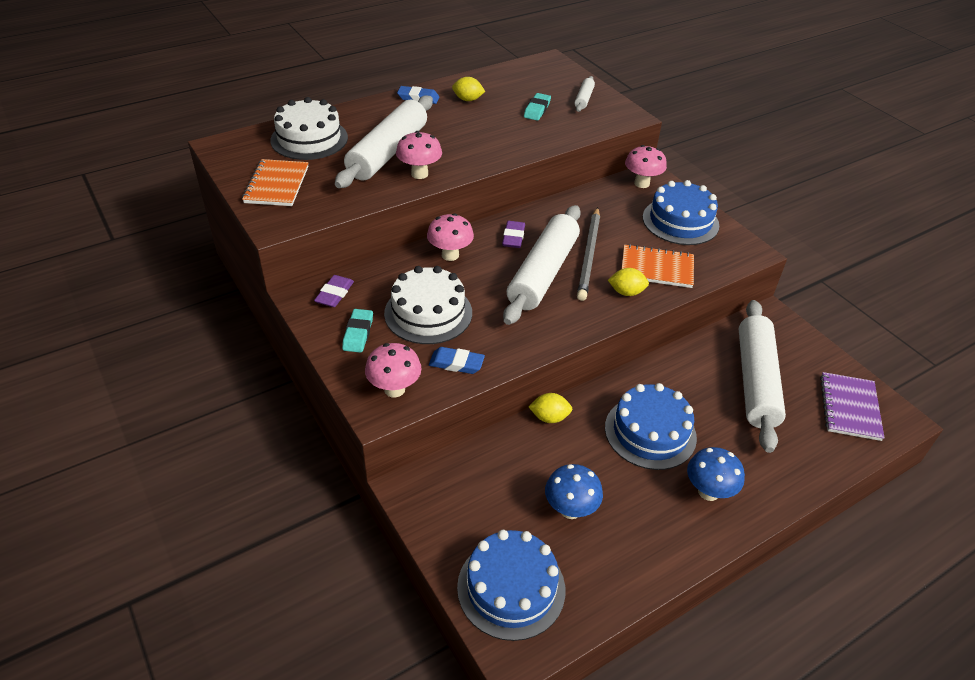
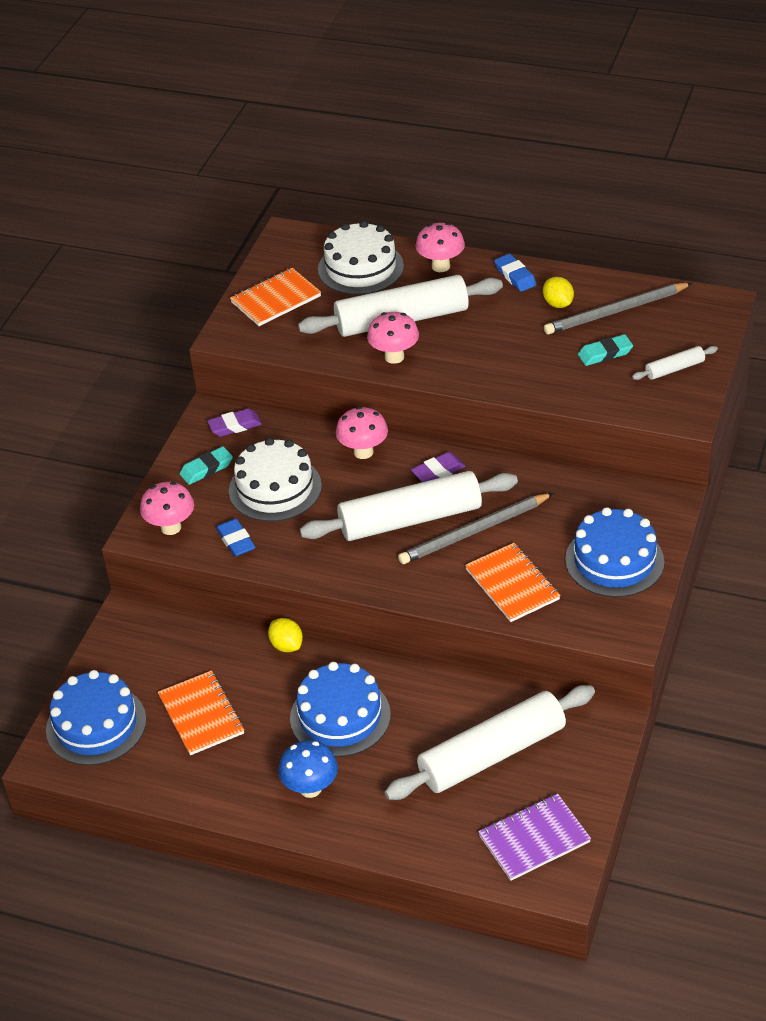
camera: 55 degrees right, 0 degrees up
(506, 88) = (616, 311): none -> grey pencil
(570, 509) = (201, 715): blue mushroom -> orange notebook
(626, 292) = (449, 584): yellow lemon -> none
(641, 183) = (646, 500): pink mushroom -> pink mushroom (441, 266)

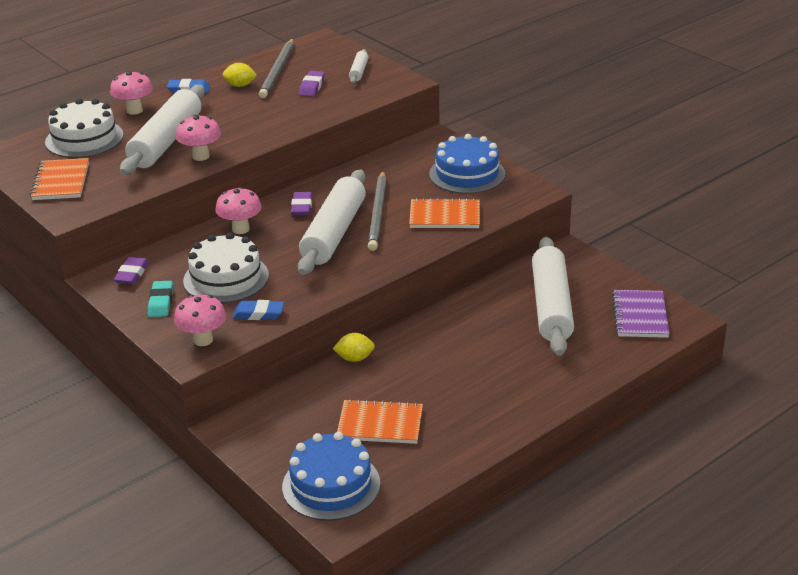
camera: 60 degrees left, 10 degrees down
(310, 788) = (507, 395): blue mushroom -> none
(340, 716) = (451, 358): blue cake -> none
(605, 353) = (312, 87): turquoise eraser -> purple eraser

